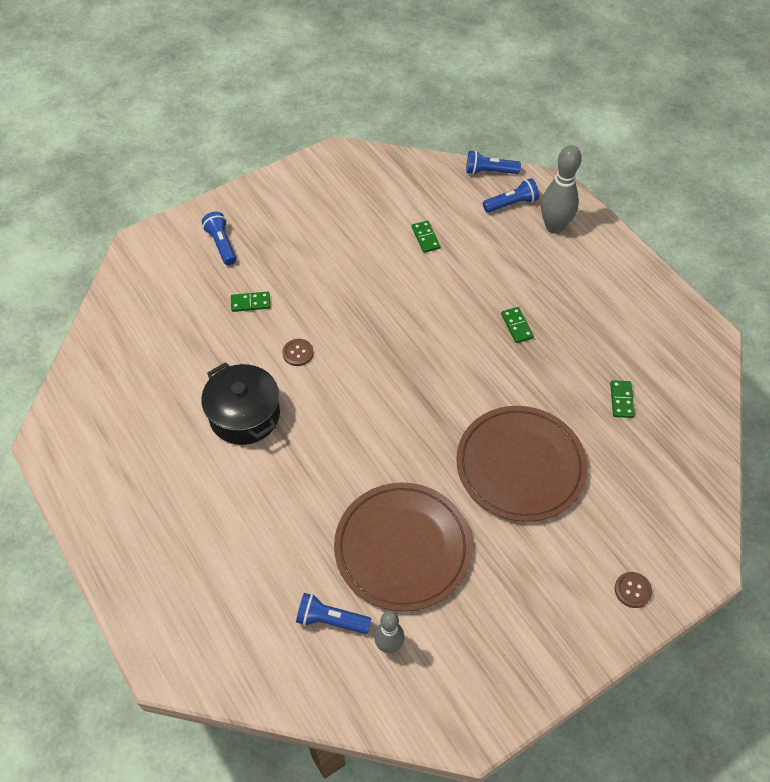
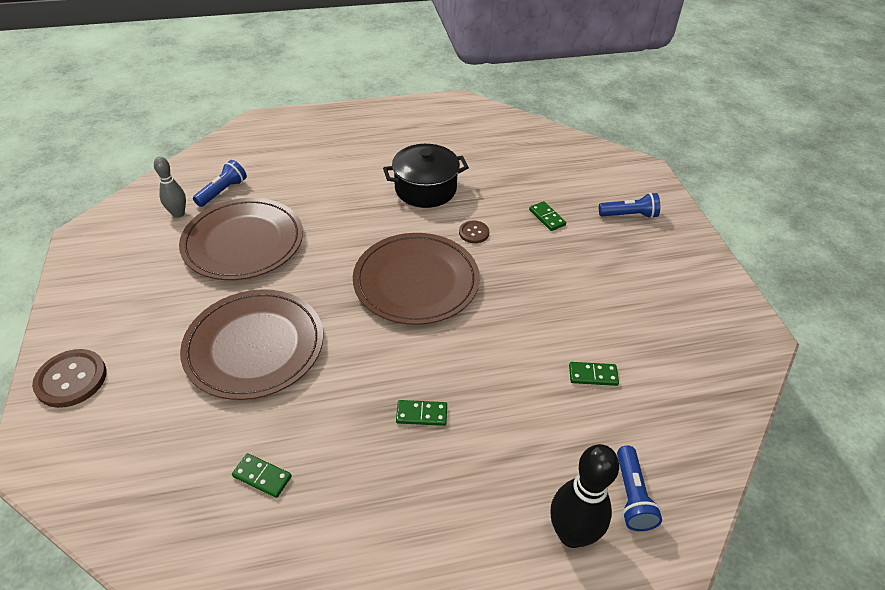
camera: 110 degrees right, 10 degrees down
(250, 303) = (547, 217): green domino -> green domino turned 45 degrees counterclockwise
(384, 376) = (416, 281): none -> brown plate
(489, 172) = (705, 495): blue flashlight -> none
(554, 227) = (571, 534): grey bowling pin -> black bowling pin
(632, 590) = (71, 379): brown button -> brown button, size x1.76

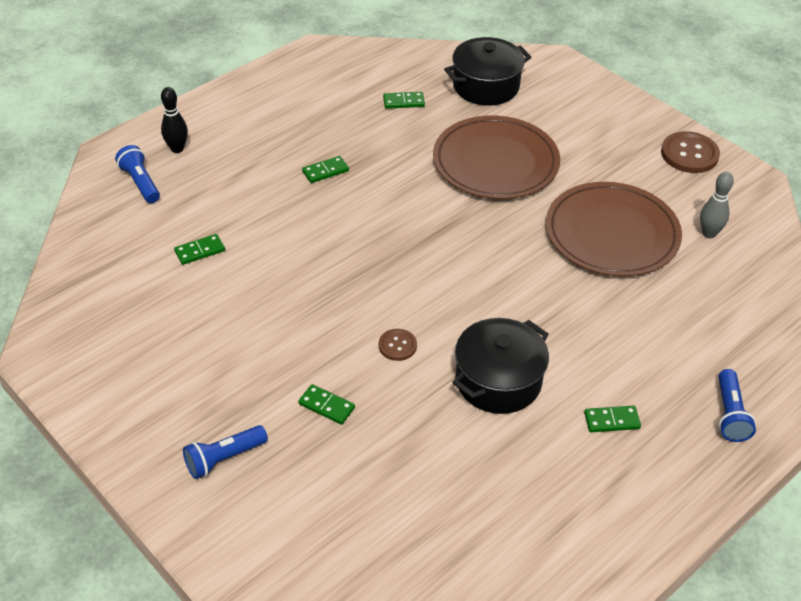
camera: 150 degrees right, 0 degrees up
(71, 379) = (594, 96): brown button -> brown button (689, 154)
(152, 453) = (486, 86): none -> black pot
(223, 191) = (704, 275): blue flashlight -> blue flashlight (730, 414)
(380, 148) = (611, 420): none -> green domino
(416, 281) = (414, 266): brown plate -> none
(571, 534) = (177, 149): black bowling pin -> black bowling pin, size x0.62

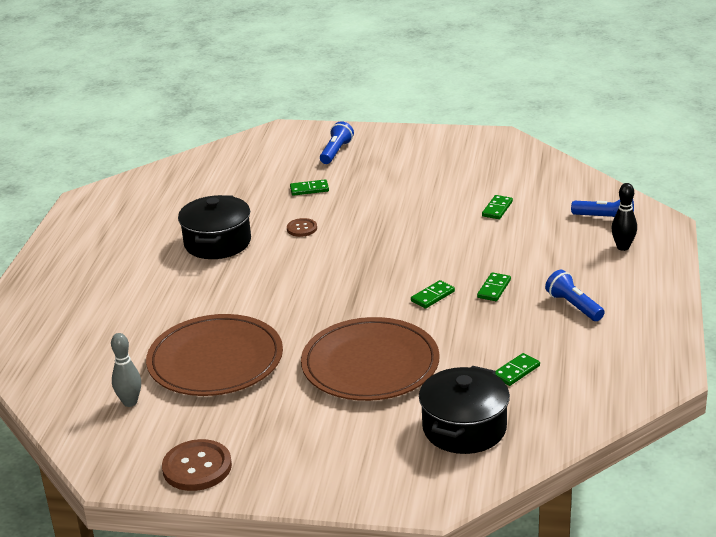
camera: 145 degrees right, 15 degrees down
(611, 420) = (125, 258): green domino -> green domino (433, 296)
(730, 414) = (45, 296): blue flashlight -> blue flashlight (573, 306)

